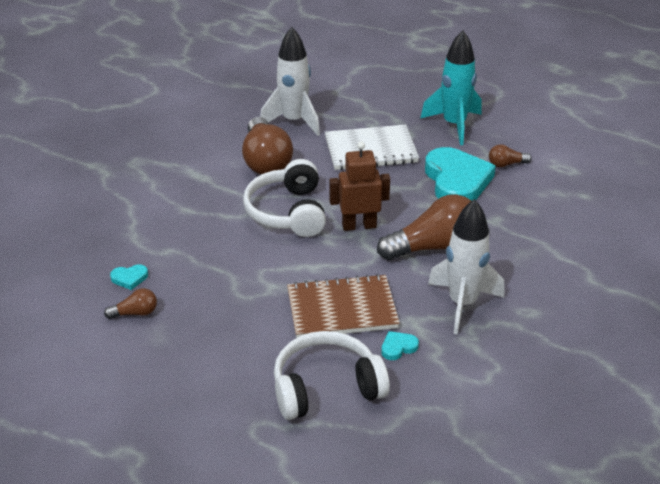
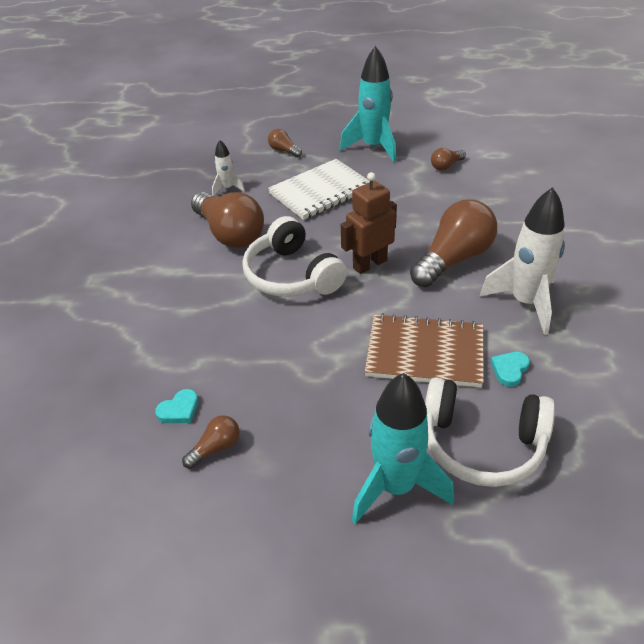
camera: 25 degrees left, 5 degrees up
(238, 388) = (396, 487): none -> turquoise rocket
(294, 121) = (227, 188): white rocket -> white rocket, size x0.50
(326, 387) = (482, 444): white headphones -> white headphones turned 120 degrees counterclockwise
(342, 309) = (425, 353): brown notebook -> brown notebook turned 45 degrees clockwise
(370, 102) = (284, 150): none -> brown light bulb
(457, 181) = (418, 193): turquoise heart -> none

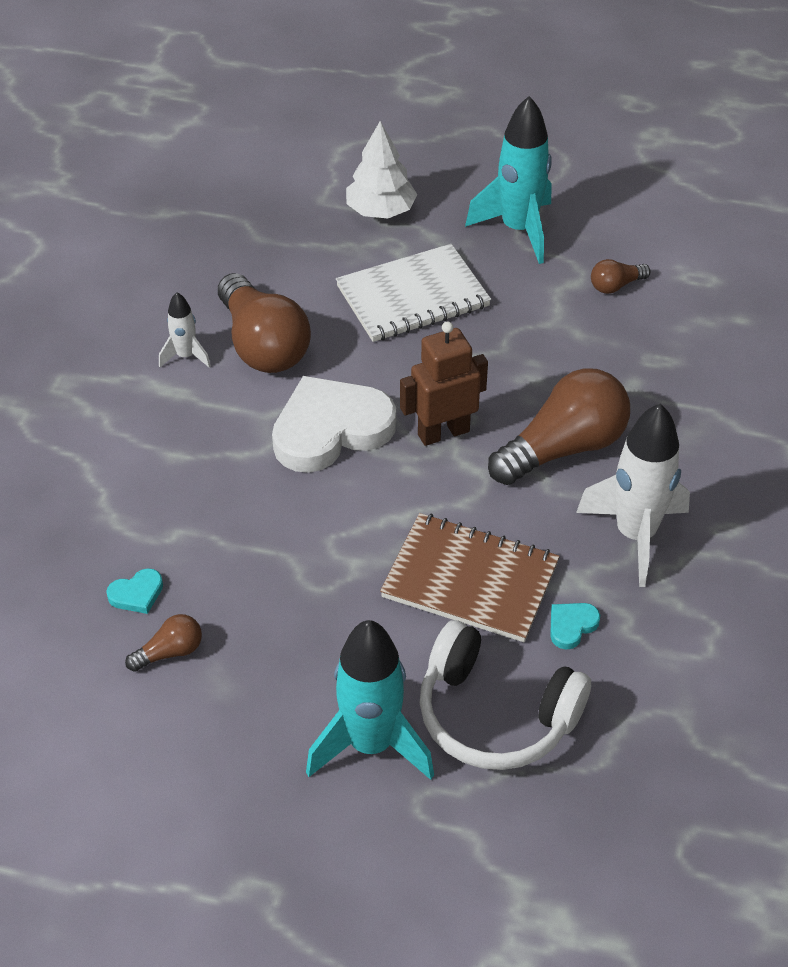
camera: 10 degrees right, 5 degrees up
(227, 188) = (279, 265): white rocket -> white rocket (185, 356)
(284, 150) = (380, 211): brown light bulb -> white tree
(292, 275) = (331, 429): white headphones -> white heart

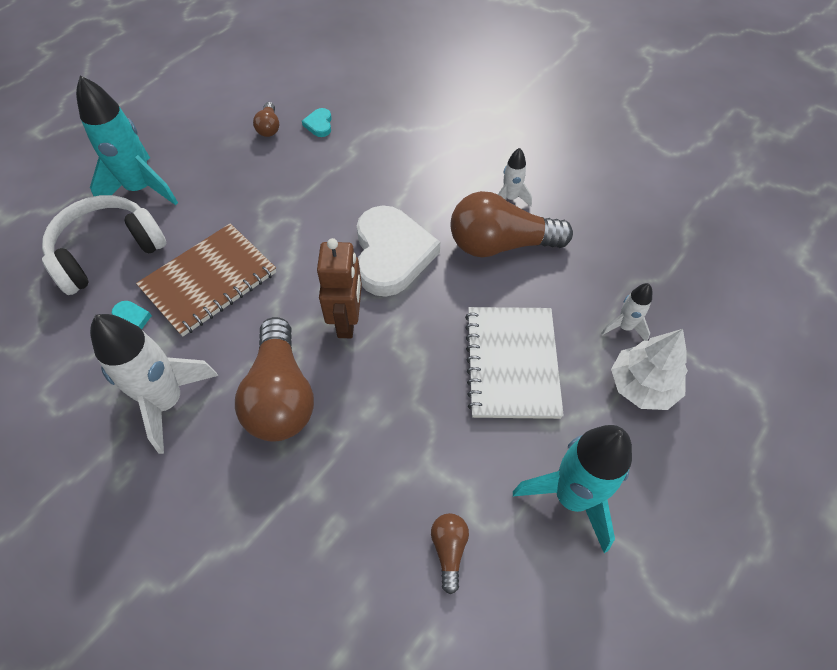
camera: 115 degrees right, 10 degrees up
(321, 233) = (624, 327): none -> white rocket

